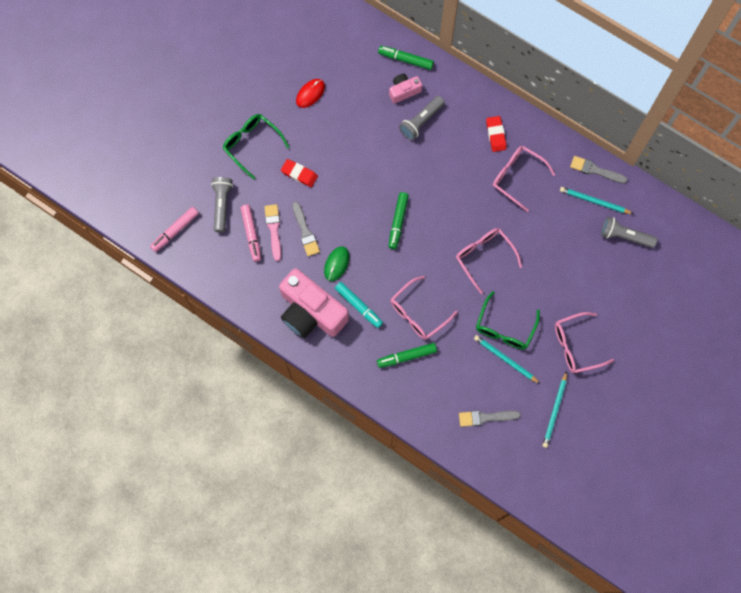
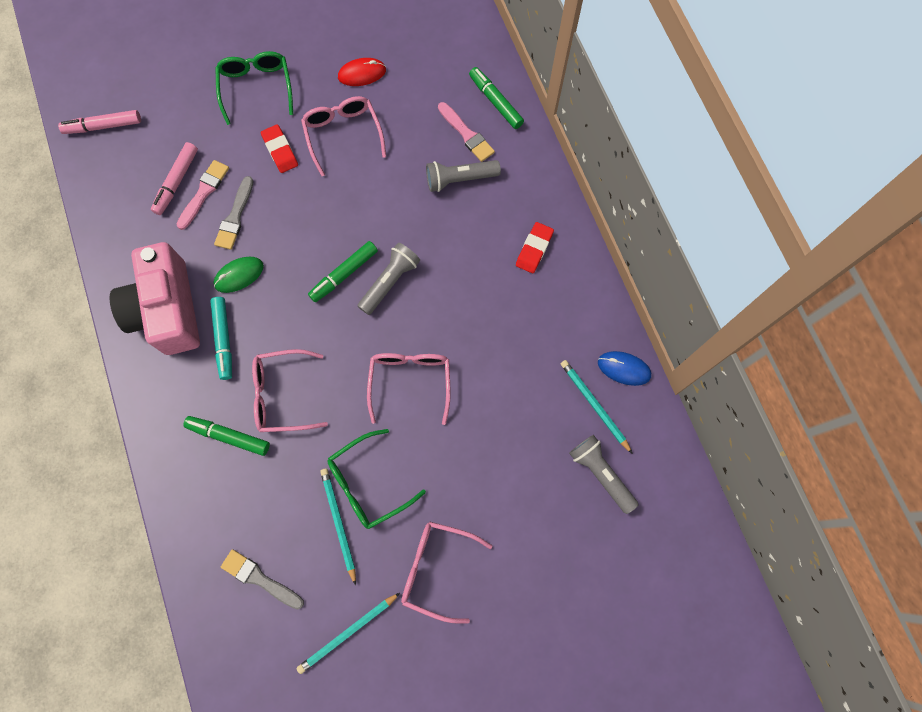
camera: 35 degrees right, 0 degrees up
(222, 205) = (173, 131): grey flashlight -> grey flashlight (390, 282)
(404, 91) = (466, 134): pink camera -> pink brush
(517, 177) = (521, 314): pink glasses -> pink glasses (343, 134)
(595, 170) = (624, 369): grey brush -> blue mouse

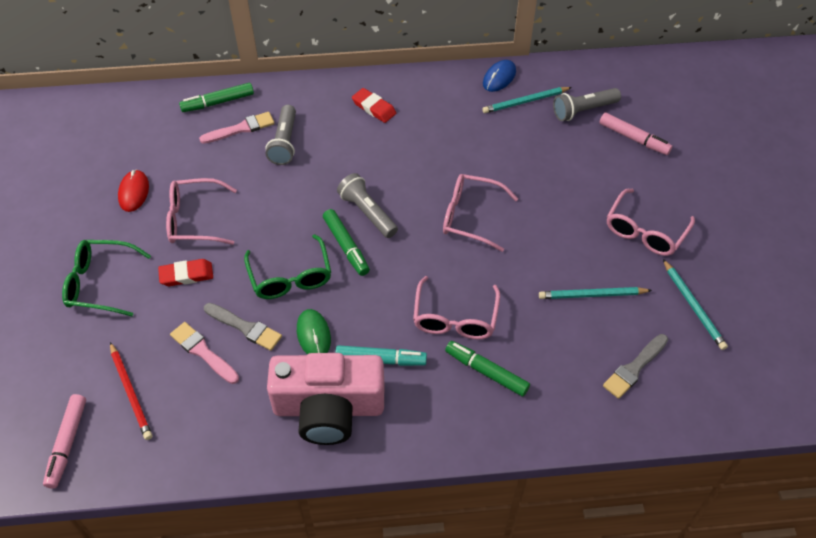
camera: 75 degrees left, 20 degrees down
(156, 153) = (131, 392): none -> red pencil
(177, 182) = (178, 376): pink marker -> pink marker (634, 138)
(229, 436) = (486, 372): green marker -> green marker turned 90 degrees clockwise
(368, 484) = (559, 266): green glasses -> green glasses (290, 277)

